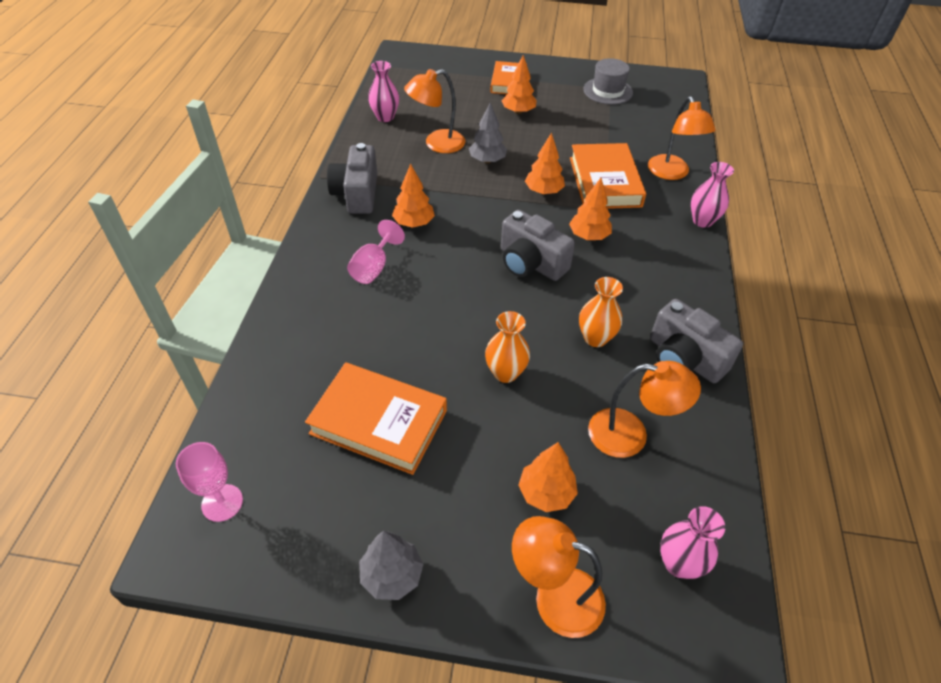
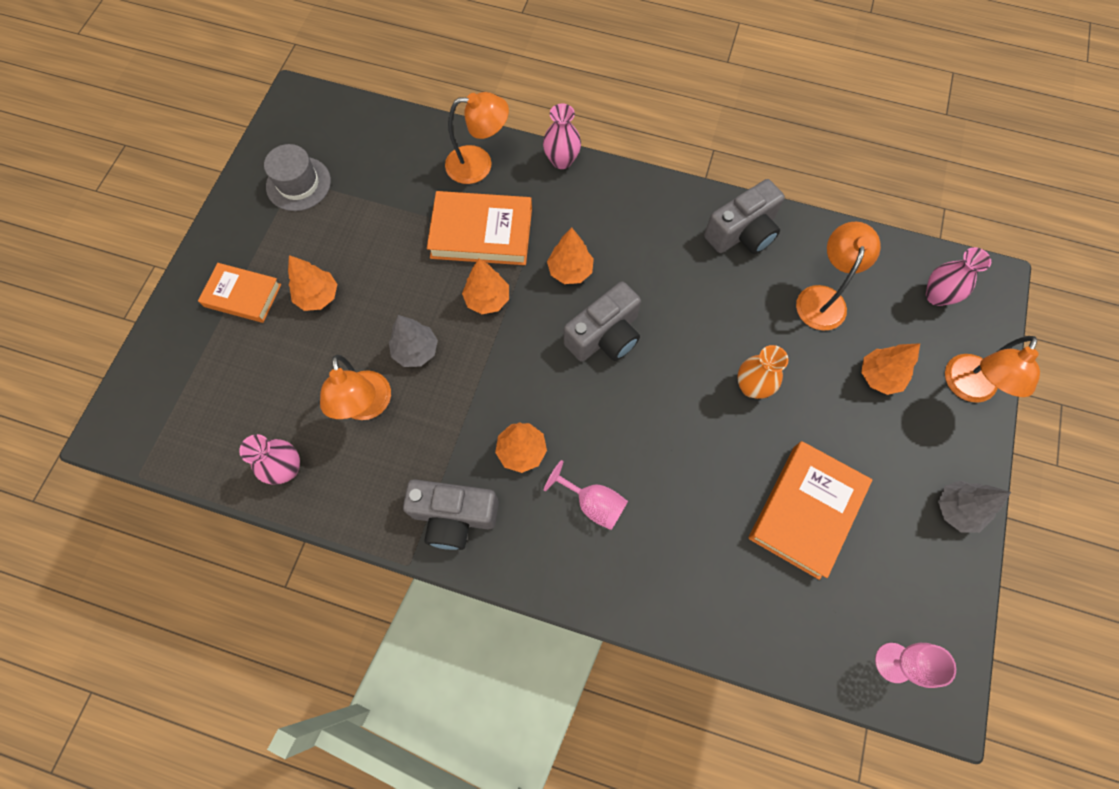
camera: 80 degrees left, 20 degrees up
(595, 338) = (713, 299): orange vase -> none

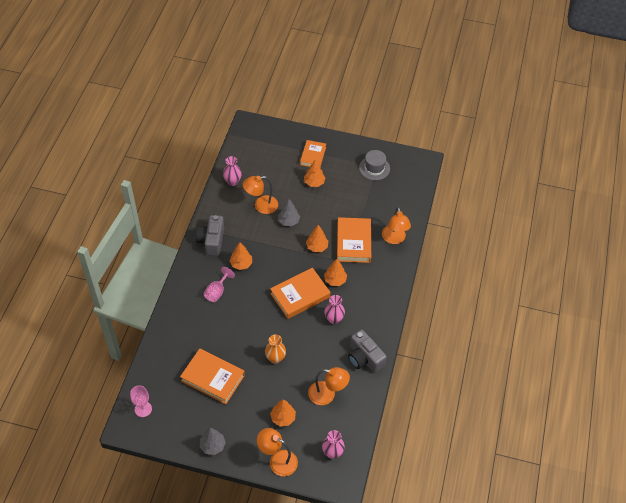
camera: 85 degrees right, 15 degrees down
(561, 160) = (401, 275): pink vase -> pink vase (334, 319)
(605, 336) = (300, 295): grey camera -> orange book

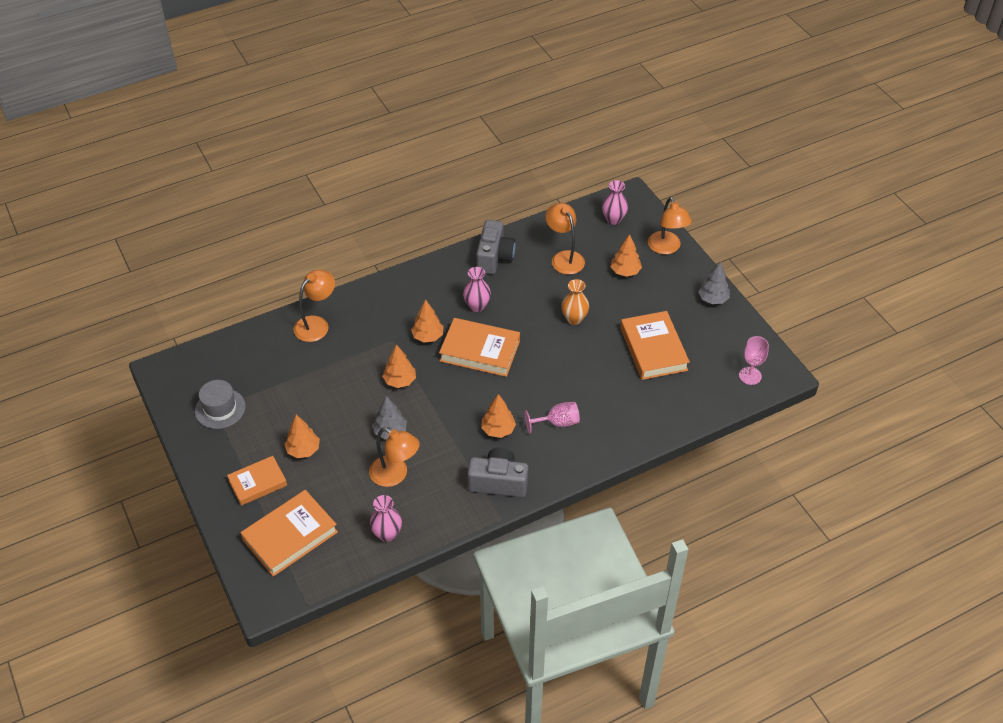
camera: 130 degrees left, 5 degrees down
(212, 241) = (498, 482): grey camera -> grey camera turned 135 degrees counterclockwise
(353, 242) = (359, 354): orange book -> orange book (290, 536)

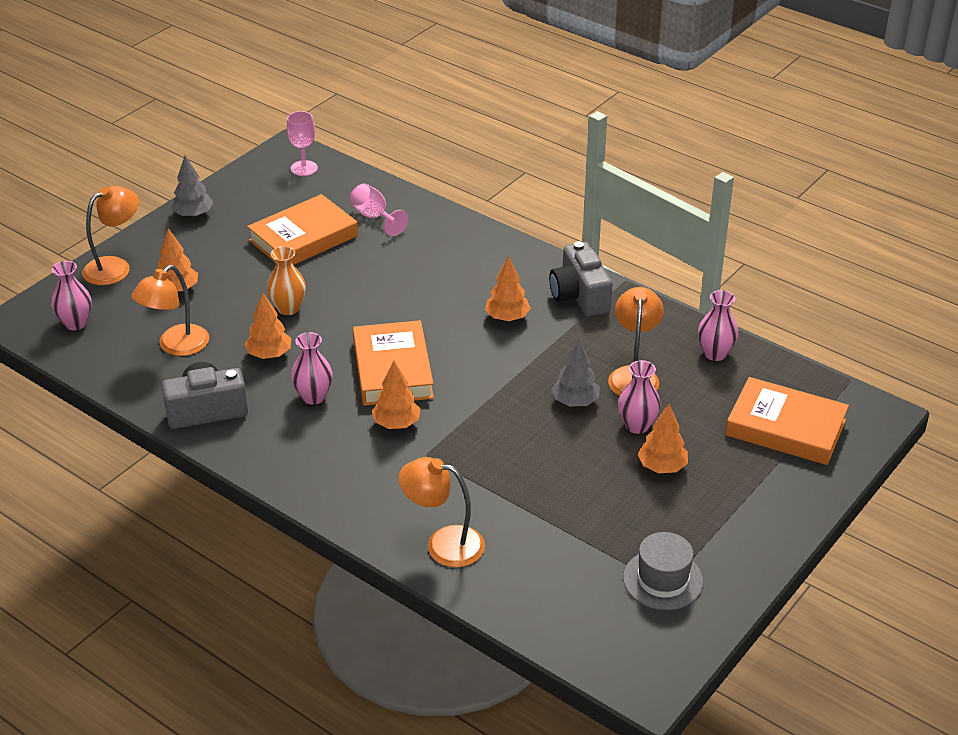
camera: 115 degrees left, 10 degrees down
(258, 483) = (742, 487): orange book -> none
(347, 454) = (637, 425): none -> pink vase
(400, 381) = (490, 422): orange tree -> orange tree (269, 354)
(557, 423) = (464, 278): pink goblet -> pink goblet (374, 217)

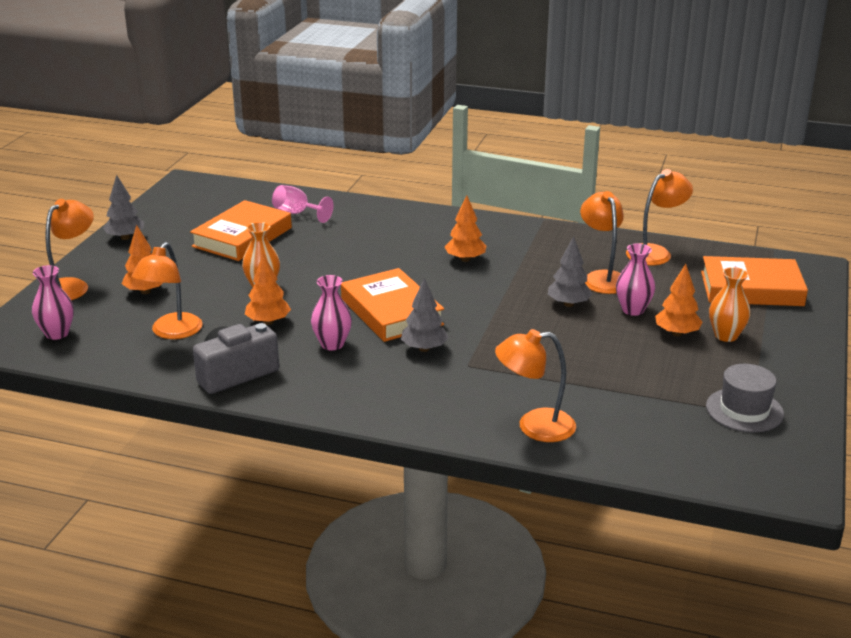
camera: 20 degrees left, 10 degrees down
(304, 168) = (209, 192): pink goblet -> none
(396, 424) = (424, 349): orange tree -> grey tree
(579, 296) = (515, 235): grey camera -> none
(712, 483) = (726, 336): none -> orange vase
(715, 353) = (655, 252): pink vase -> orange lamp

